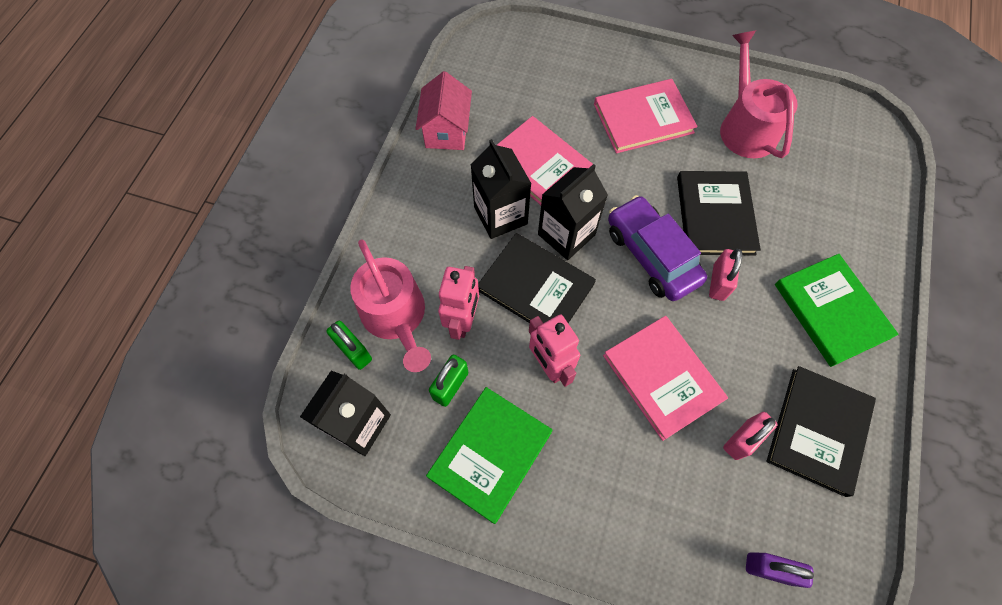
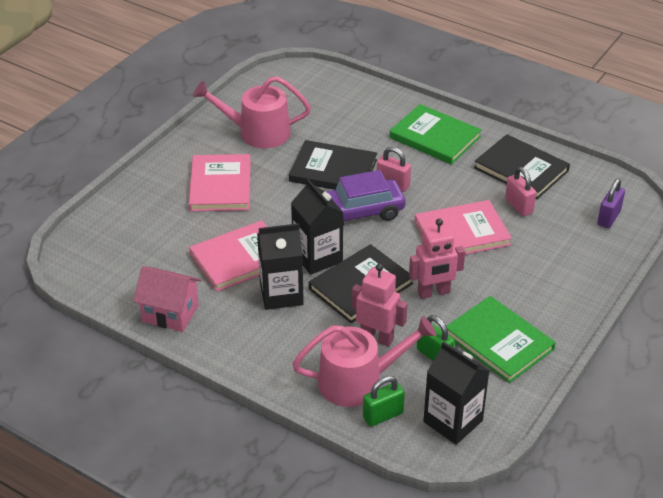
camera: 75 degrees left, 25 degrees down
(831, 311) = (434, 137): green book -> green book turned 45 degrees clockwise

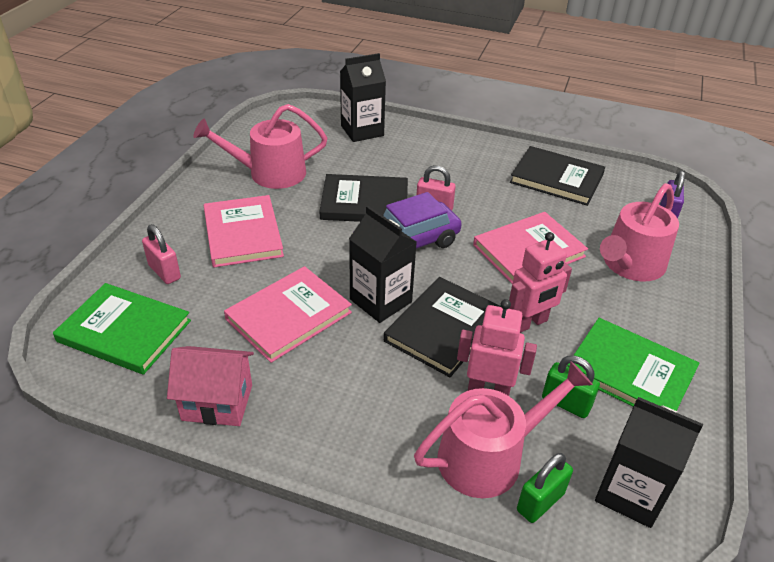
camera: 15 degrees left, 0 degrees up
(281, 294) = (352, 353): black carton -> black carton (362, 131)
(434, 137) = (457, 158): green book -> green book (124, 331)
(519, 206) = (573, 215): pink padlock -> pink padlock (164, 272)
(547, 258) = (630, 265): none -> pink watering can

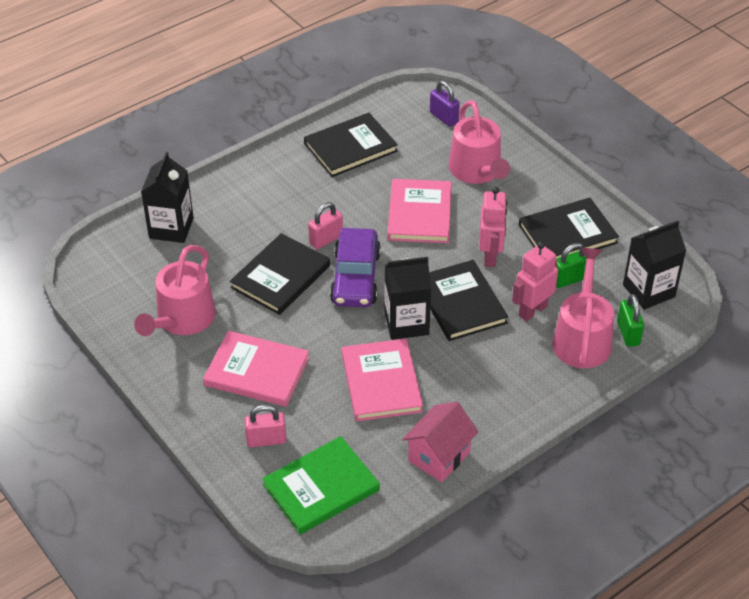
camera: 55 degrees left, 5 degrees up
(630, 372) = (567, 234): green book -> black book

